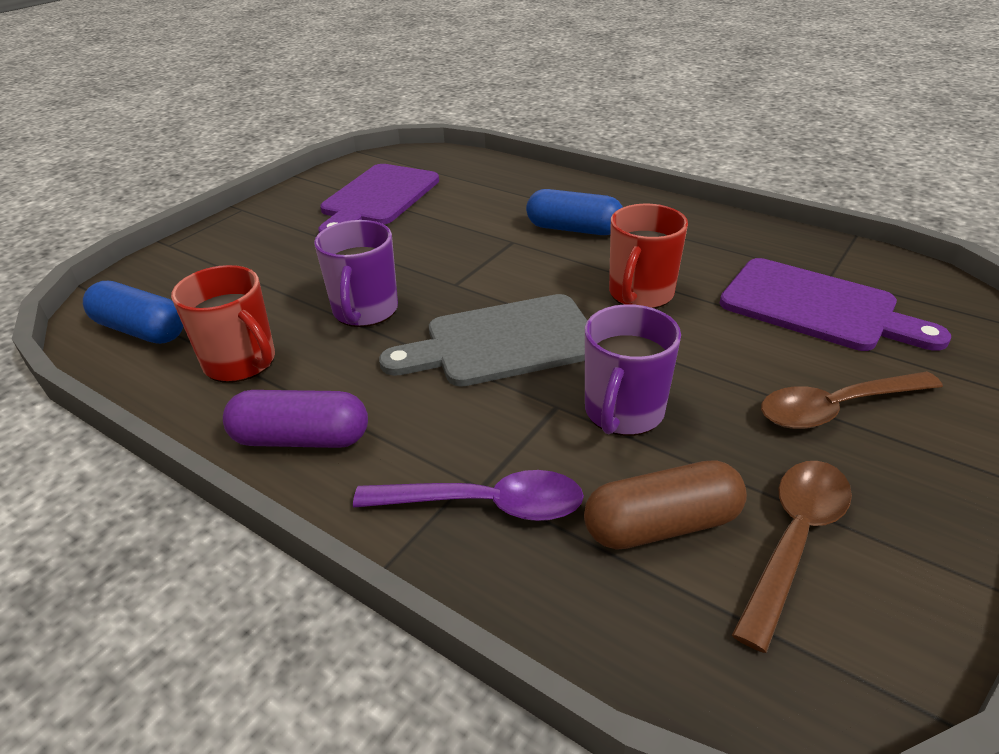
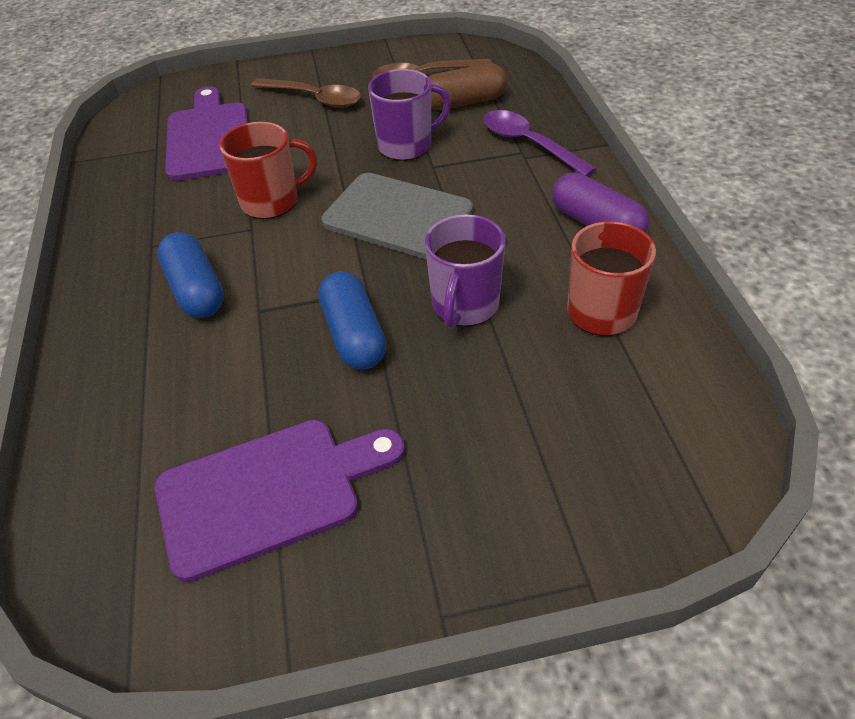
camera: 135 degrees left, 10 degrees up
(141, 330) = (675, 409): blue capsule -> blue capsule (354, 335)
(365, 311) = (464, 306): purple mug -> purple mug turned 150 degrees clockwise
(661, 525) = (464, 102): brown capsule -> brown capsule turned 45 degrees counterclockwise

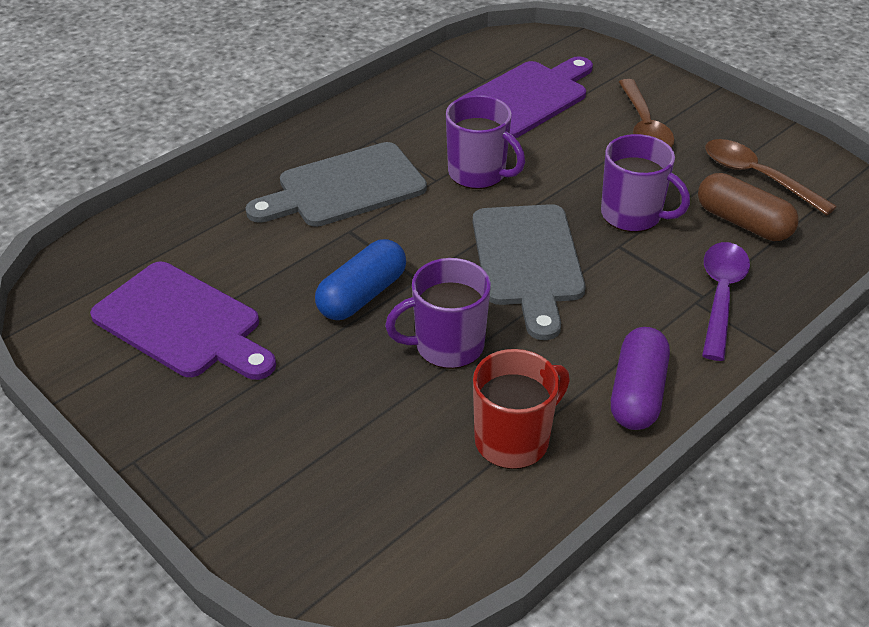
camera: 55 degrees right, 5 degrees down
(196, 290) = (344, 188): blue capsule -> grey cutting board
(272, 201) = (478, 174): red mug -> purple mug

